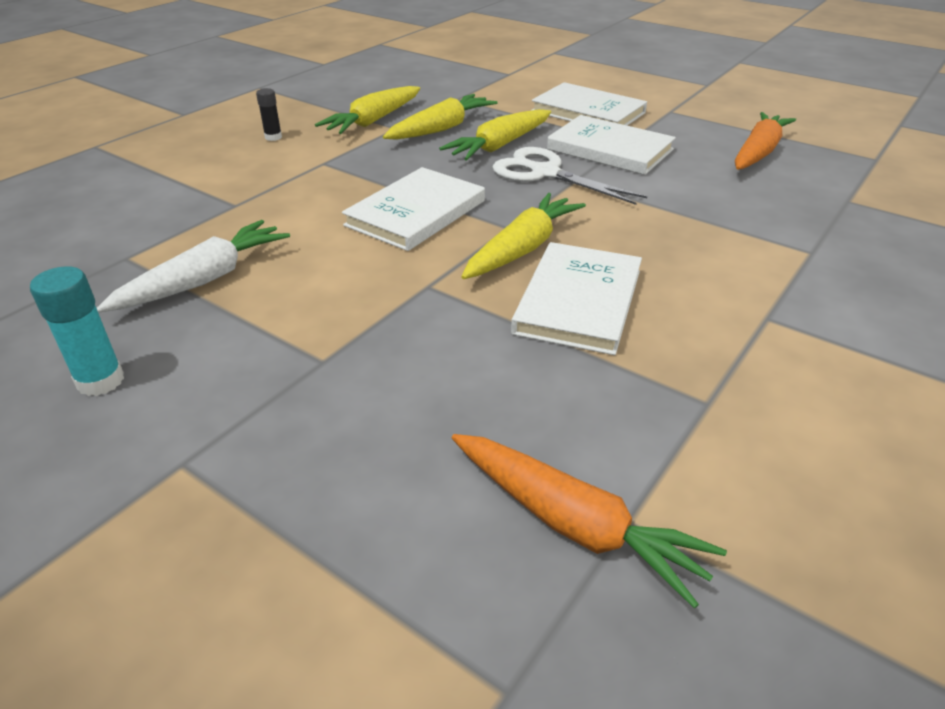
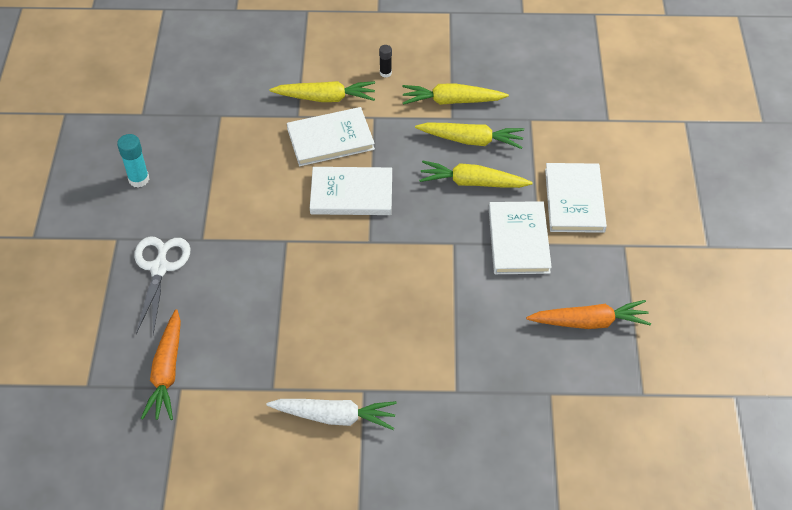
camera: 55 degrees right, 15 degrees up
(204, 280) = (225, 157): white carrot -> white carrot (335, 417)
(523, 248) = (351, 259): yellow carrot -> yellow carrot (325, 98)
(545, 173) = (452, 224): white scissors -> white scissors (159, 268)
(578, 301) = (318, 306): white book -> white book (330, 139)

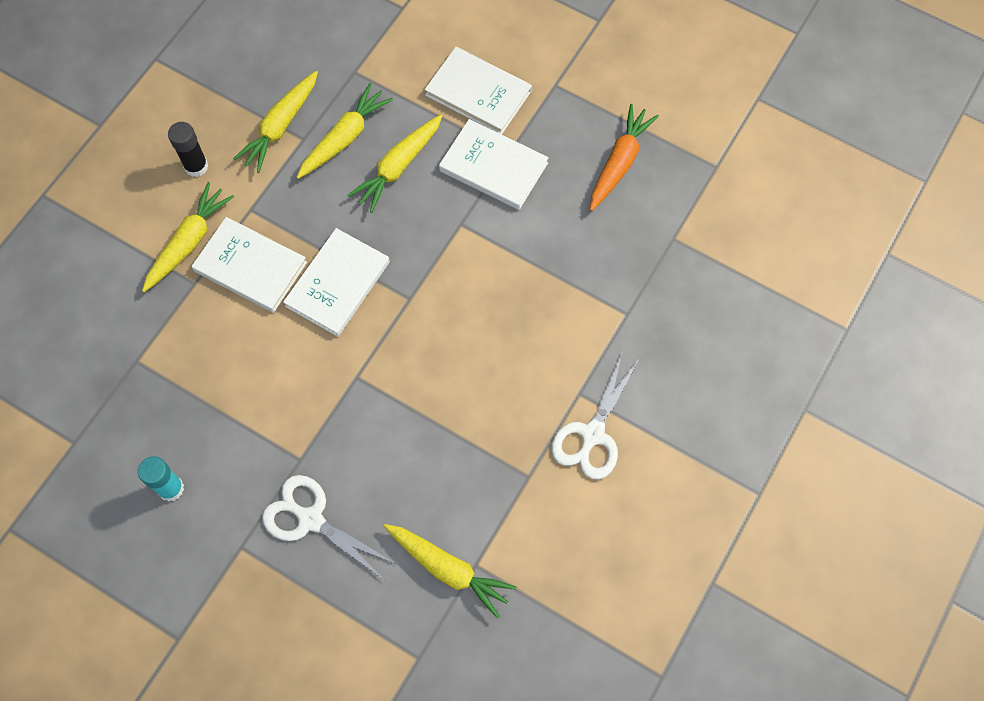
camera: 60 degrees left, 15 degrees up
(167, 372) = (448, 569): orange carrot -> yellow carrot
(330, 139) = (250, 267): white book -> white book turned 75 degrees counterclockwise
(335, 417) = (592, 434): white carrot -> white scissors
(385, 73) = (196, 166): black glue stick -> black glue stick, size x1.59

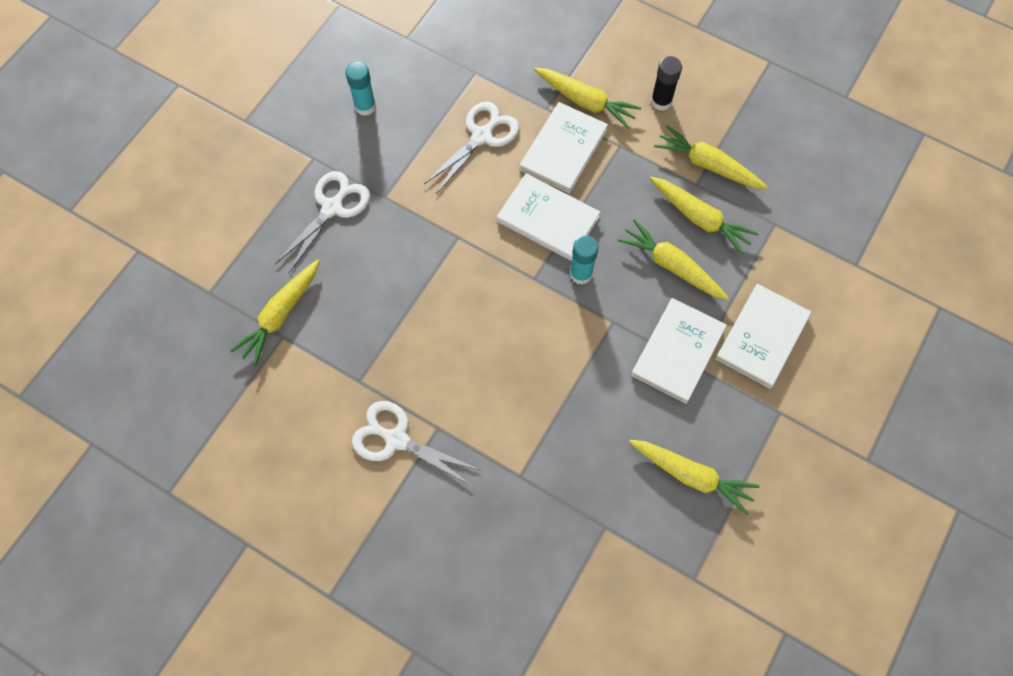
camera: 90 degrees right, 0 degrees up
(225, 353) = (481, 136): none -> white scissors
(405, 253) = (581, 274): none -> turquoise glue stick
(619, 162) = (691, 476): orange carrot -> yellow carrot

